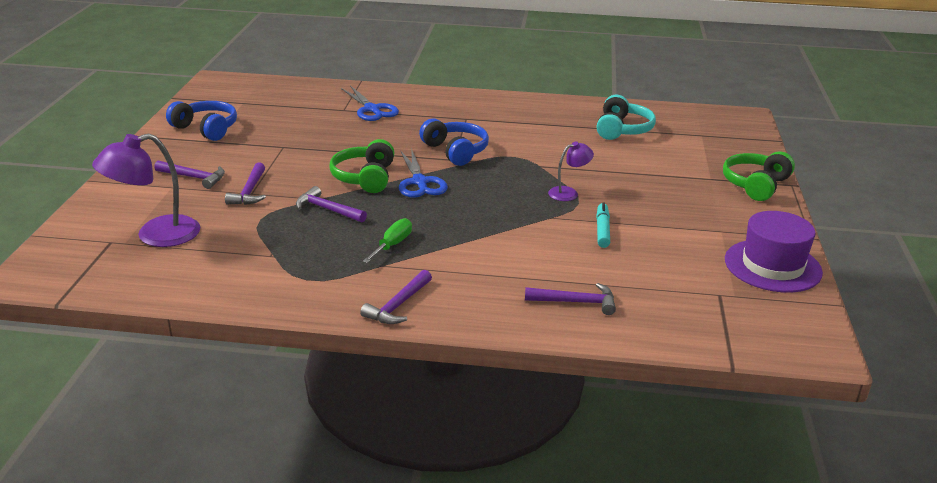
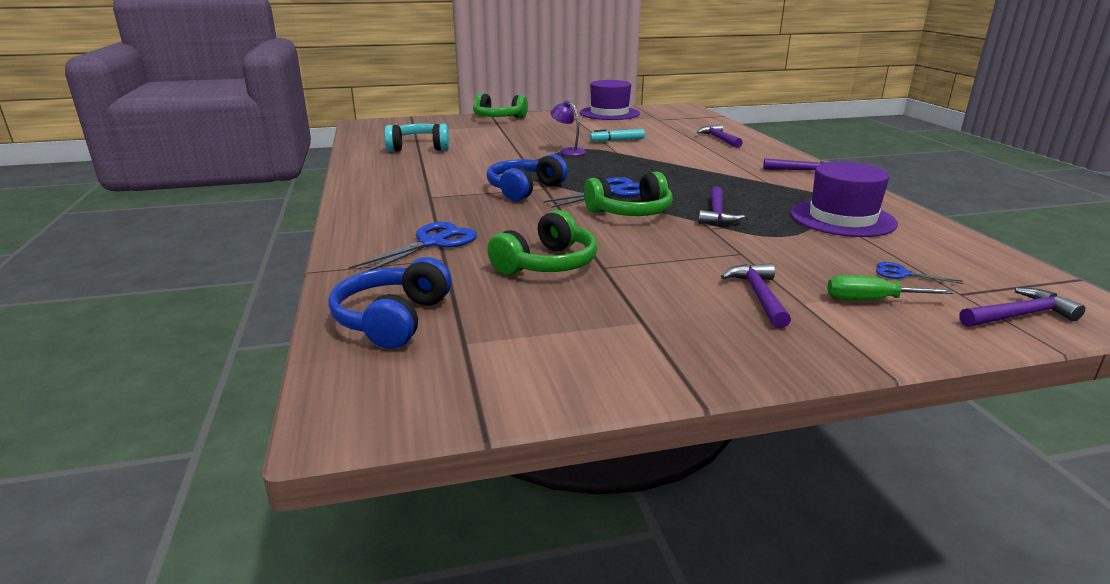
camera: 110 degrees left, 5 degrees down
(155, 235) = (902, 274): purple lamp -> blue scissors
(206, 129) = (604, 340): blue headphones -> blue headphones (393, 319)
(249, 191) = (739, 254): purple hammer -> purple hammer (1019, 315)
(260, 260) = (842, 218): none -> purple hat
(305, 133) = (547, 264): none -> green headphones
(392, 245) = (734, 184): green screwdriver -> green screwdriver (871, 300)

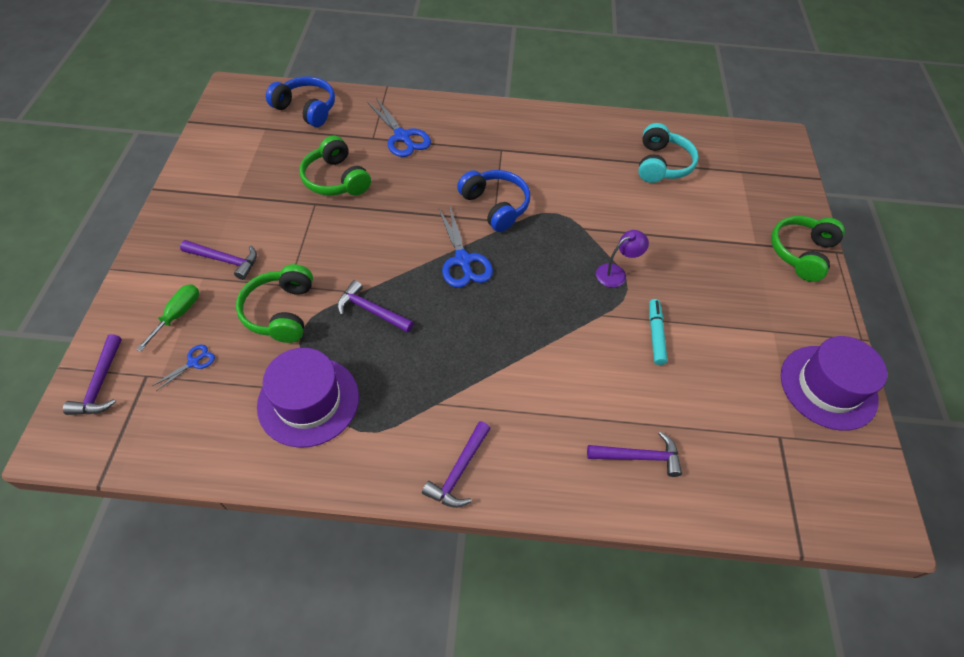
camera: 105 degrees right, 30 degrees up
(630, 212) = (406, 254): green headphones -> green headphones (281, 312)

